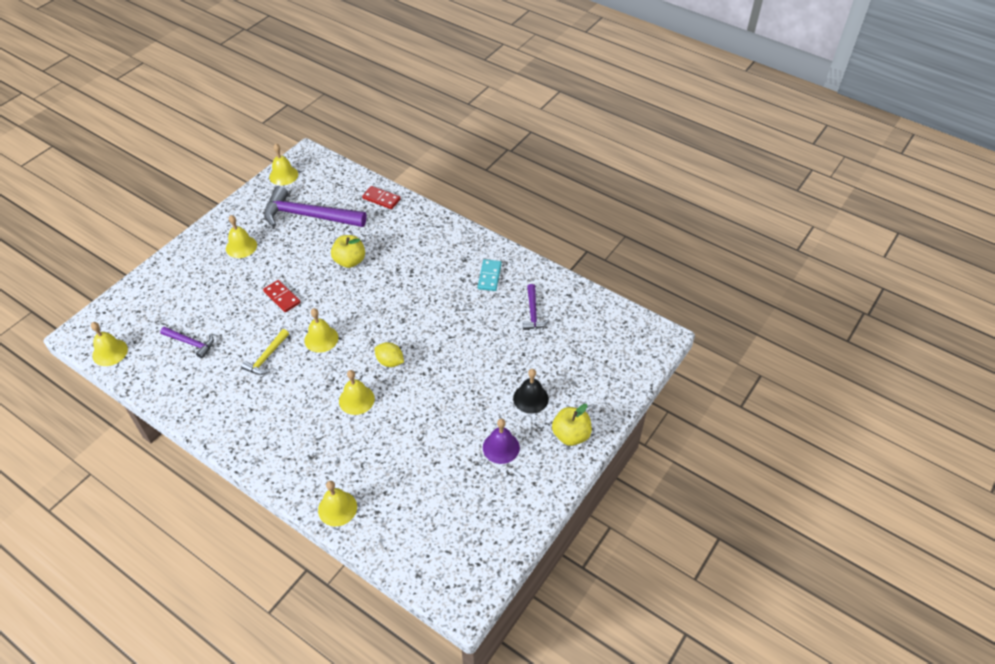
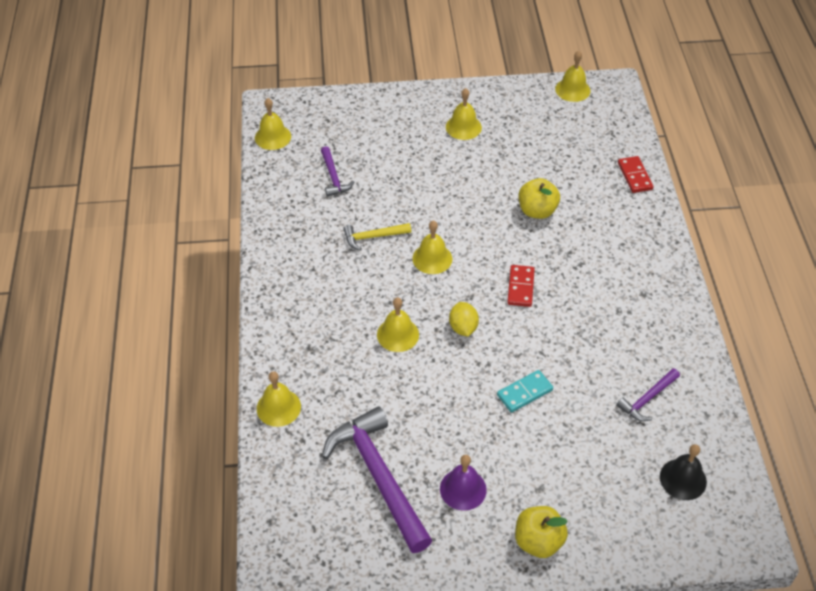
camera: 50 degrees right, 0 degrees up
(282, 297) = (444, 197): red domino -> red domino (520, 287)
(308, 216) = (550, 142): purple hammer -> purple hammer (379, 476)
(489, 276) = (648, 329): turquoise domino -> turquoise domino (524, 392)
(530, 398) = (544, 473): black bell -> black bell (683, 479)

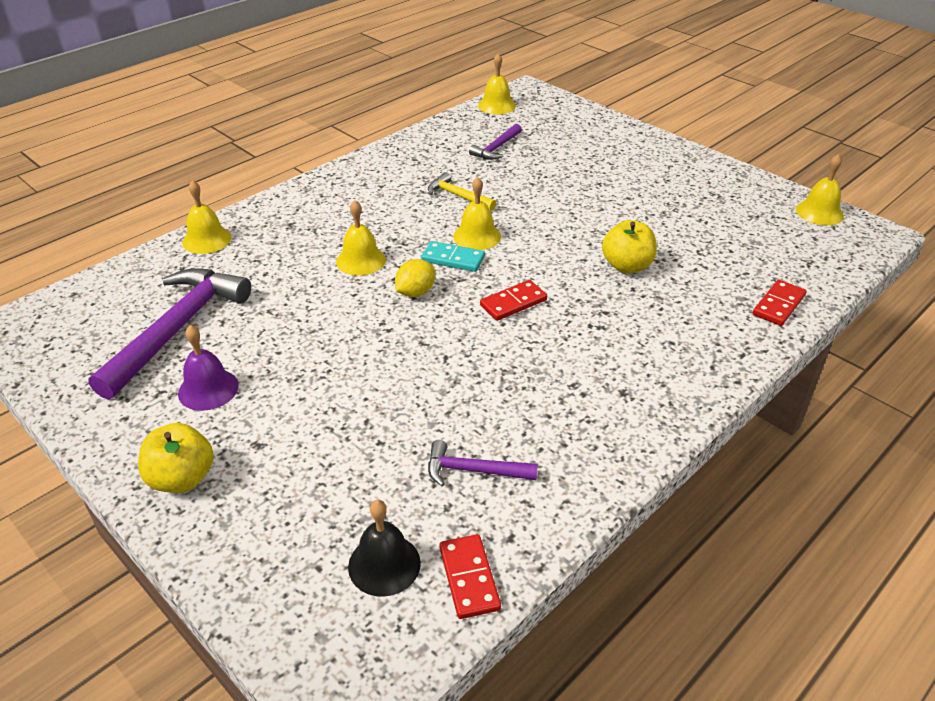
camera: 50 degrees right, 10 degrees down
(463, 127) = (660, 179): yellow bell -> none
(524, 392) = (378, 371): turquoise domino -> turquoise domino (453, 259)
(719, 448) = (469, 578): none -> red domino

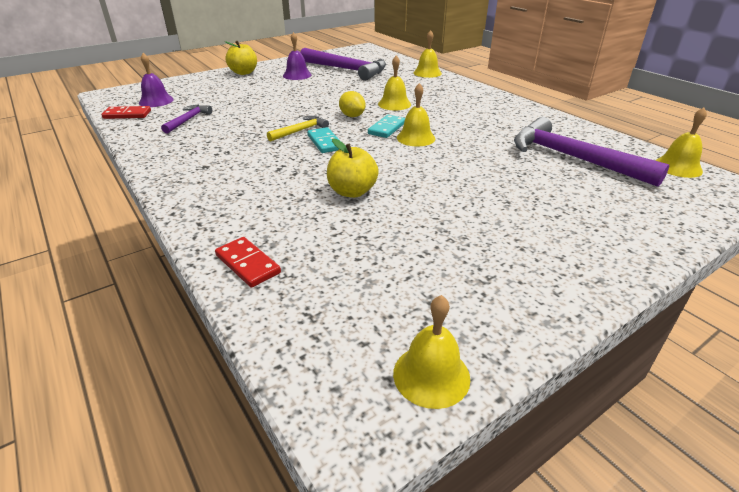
camera: 100 degrees right, 5 degrees down
(384, 564) = (156, 101): black bell -> purple bell
(458, 196) = (478, 136): yellow hammer -> yellow hammer (300, 131)
(496, 148) = (572, 158): purple hammer -> purple hammer, size x2.03
(513, 303) = (325, 142): red domino -> turquoise domino

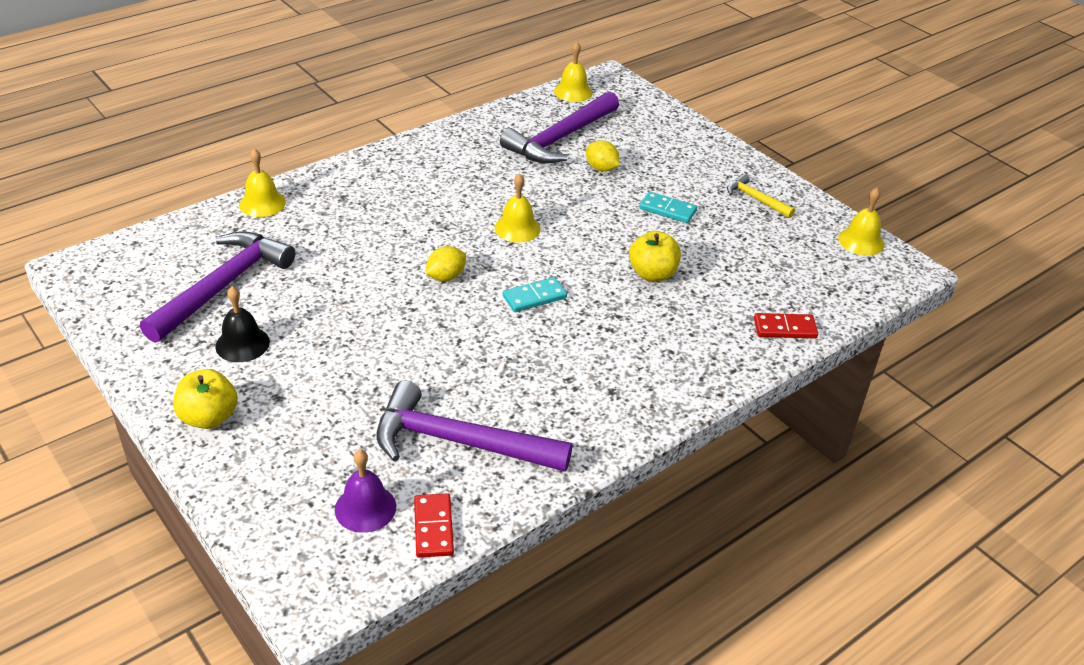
camera: 95 degrees left, 5 degrees up
(188, 120) = (459, 442): purple hammer -> purple hammer, size x2.03
(248, 264) = (785, 328): red domino -> red domino turned 45 degrees clockwise
(297, 75) = (242, 344): purple bell -> black bell
(300, 131) = (498, 320): yellow hammer -> yellow hammer (756, 199)
(387, 128) = (489, 248): turquoise domino -> turquoise domino (667, 210)
(394, 104) = (402, 240): yellow bell -> none
(529, 175) = (601, 168): none -> yellow lemon

